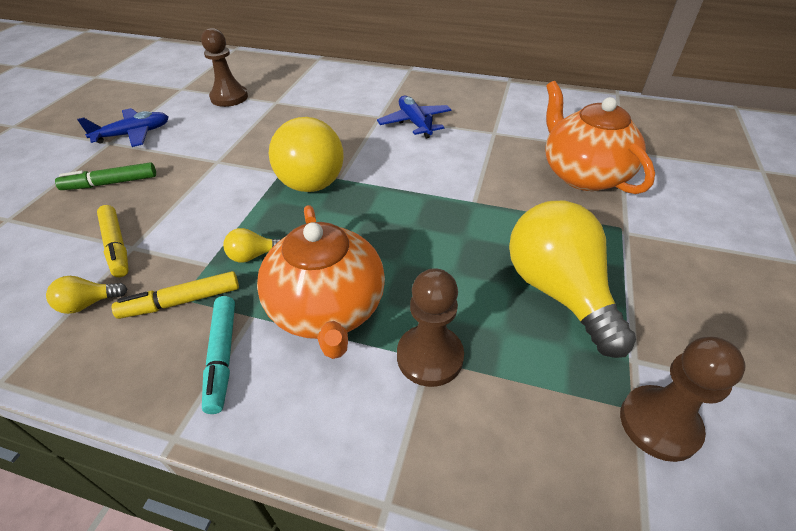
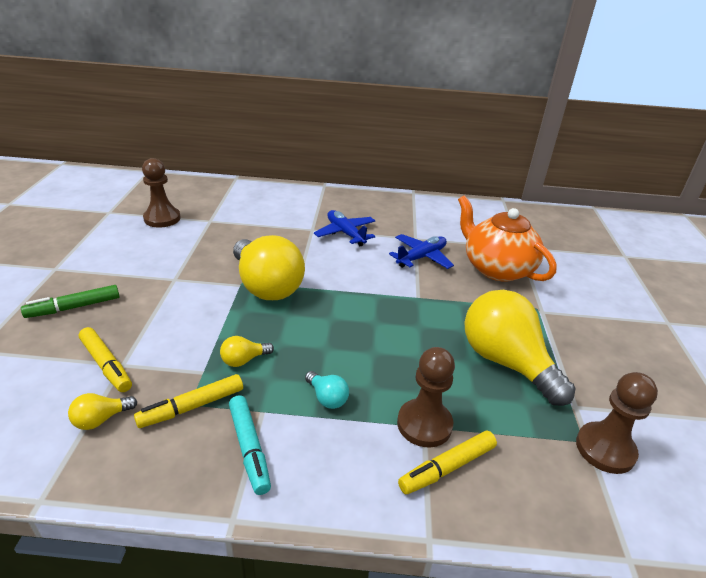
camera: 15 degrees left, 10 degrees down
(133, 134) = (77, 259): blue plane -> blue plane (421, 257)
(327, 309) = (327, 398): orange teapot -> turquoise light bulb
(440, 416) = (447, 468): none -> yellow marker

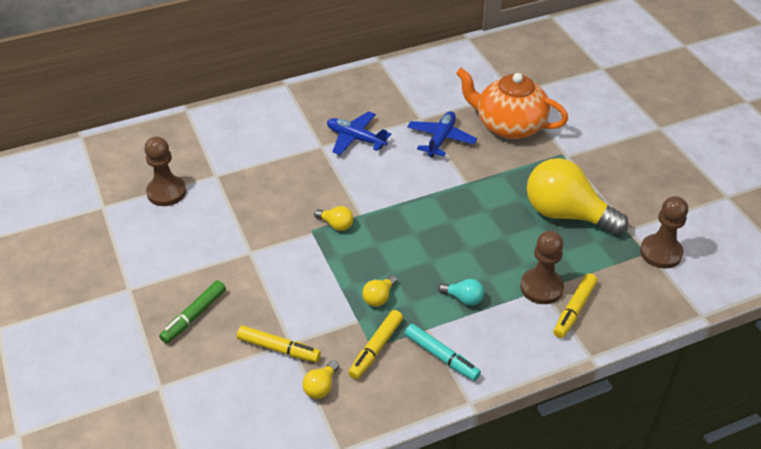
camera: 25 degrees left, 10 degrees up
(266, 286) = (336, 225): yellow light bulb -> yellow light bulb, size x0.41

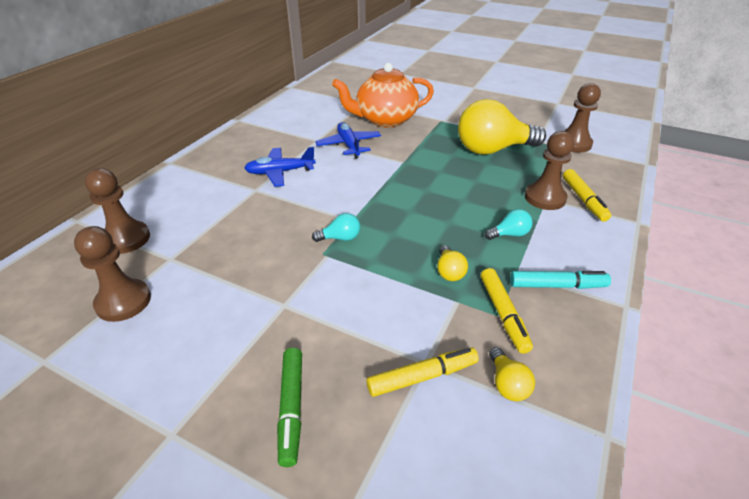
camera: 40 degrees left, 5 degrees down
(203, 143) = (126, 239): none -> brown pawn
(336, 225) = (340, 238): yellow light bulb -> turquoise light bulb

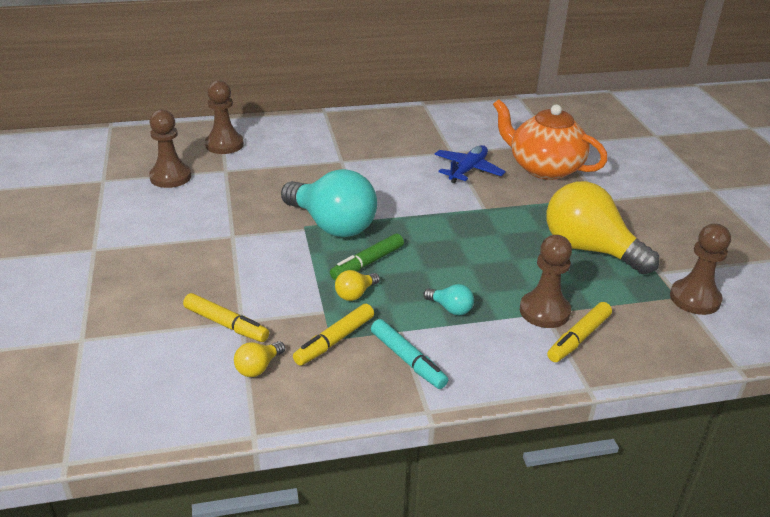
camera: 50 degrees right, 5 degrees down
(280, 172) = (379, 159): blue plane -> none
(291, 408) = (149, 282): green marker -> green marker (367, 263)
(340, 238) = (332, 225): turquoise light bulb -> turquoise light bulb, size x2.43

